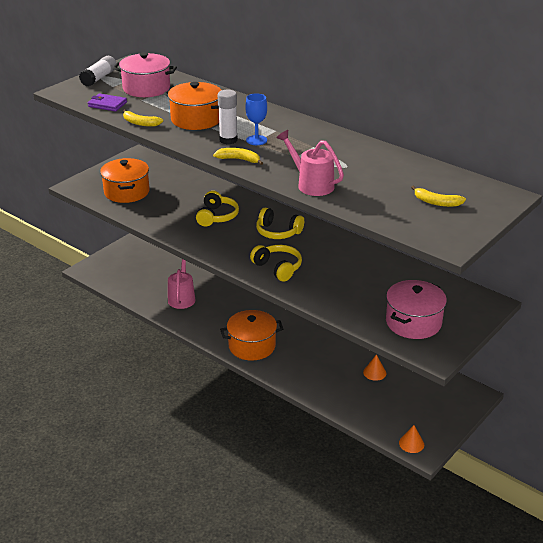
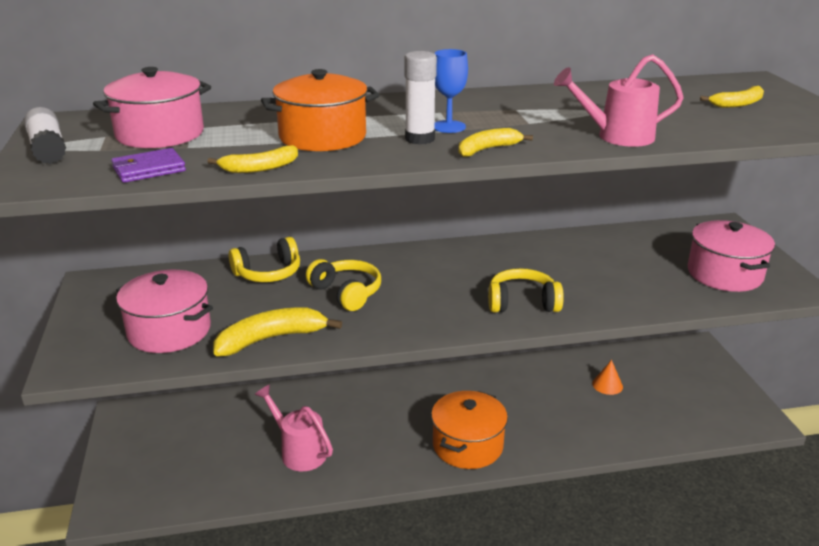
camera: 50 degrees left, 5 degrees down
(127, 192) = (169, 331): orange pot -> pink pot
(152, 217) = (271, 339): none -> yellow banana
(278, 232) = (443, 270): yellow headphones -> yellow headphones (268, 273)
(411, 443) = (747, 423): orange cone -> none

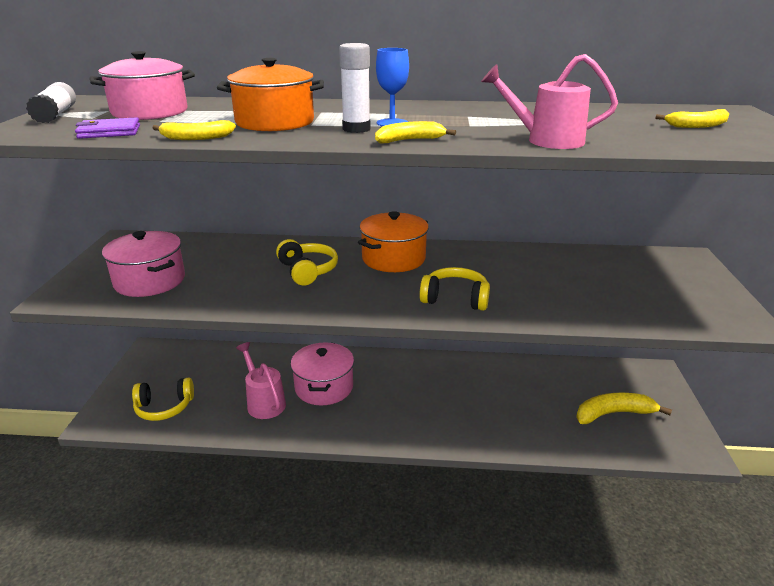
camera: 15 degrees right, 0 degrees up
(268, 273) = (255, 248): yellow headphones -> yellow headphones (164, 407)
(271, 339) = (222, 298): yellow banana -> yellow banana (613, 413)
(467, 445) = (405, 422): orange pot -> orange pot (393, 258)
(607, 385) = (555, 392): orange cone -> none
(724, 274) = (670, 299): pink pot -> pink pot (324, 387)

